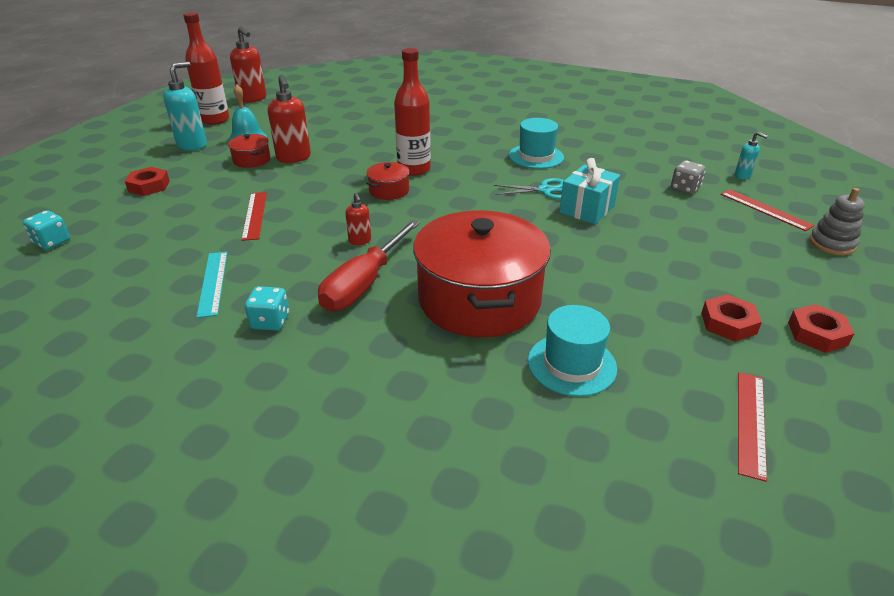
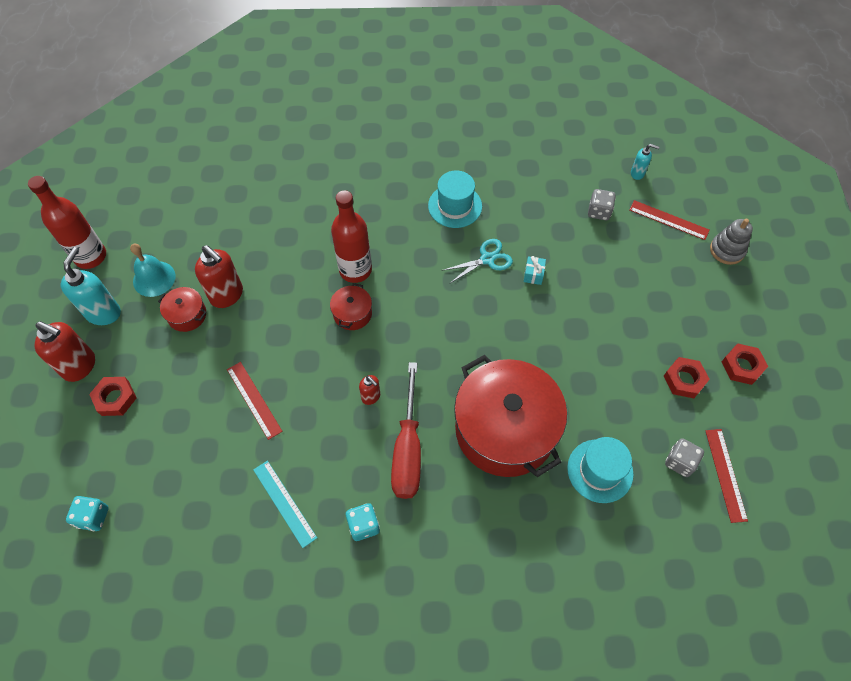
camera: 25 degrees left, 25 degrees up
(253, 99) = (102, 199): red soap dispenser -> red soap dispenser (80, 366)
(587, 209) = (533, 275): turquoise gift -> turquoise gift, size x0.51
(686, 390) = (679, 462): none -> grey dice

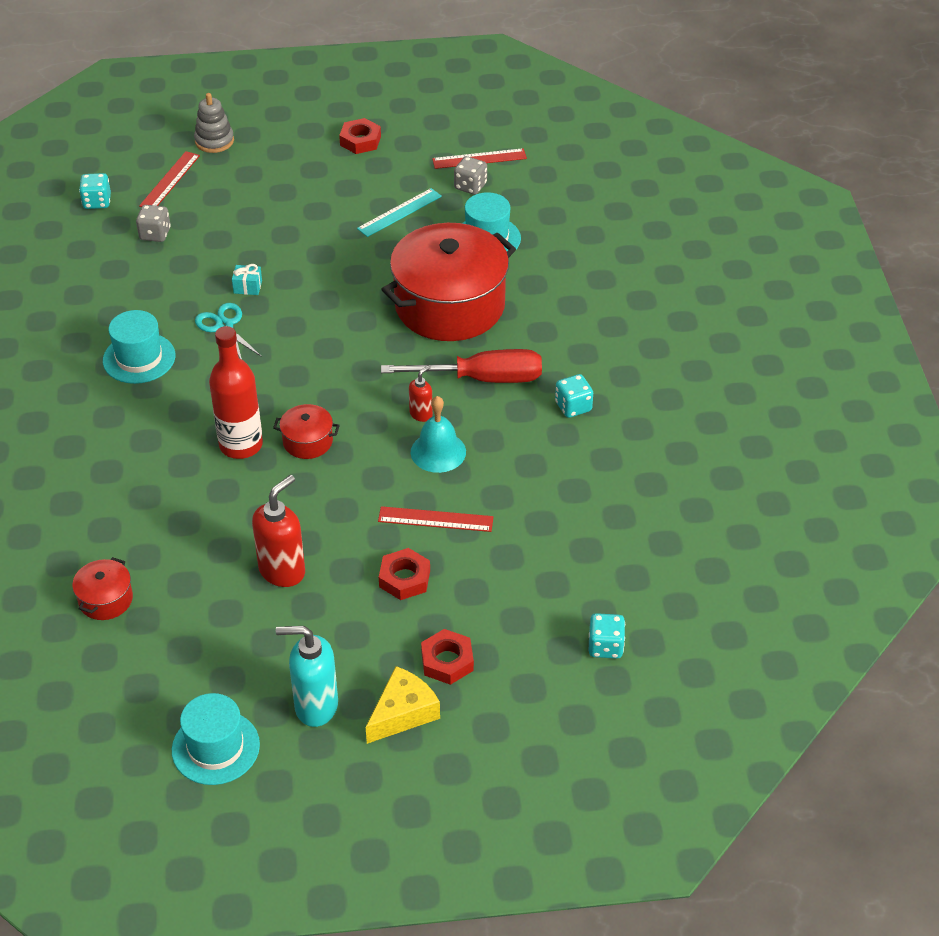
camera: 95 degrees left, 15 degrees down
(80, 366) = (403, 713): red soap dispenser -> yellow cheese
(90, 256) = (215, 747): red bottle -> turquoise hat
(154, 278) = (255, 659): turquoise bell -> turquoise bell (438, 452)
(187, 315) = (316, 609): red pot -> red pot (105, 599)
(254, 400) = (435, 519): red ruler -> red ruler turned 45 degrees clockwise
(284, 503) = (559, 473): turquoise ruler -> turquoise ruler (399, 212)
(637, 173) = (97, 202): turquoise soap dispenser -> turquoise dice
(684, 380) = (379, 179): red nut -> red nut (404, 578)

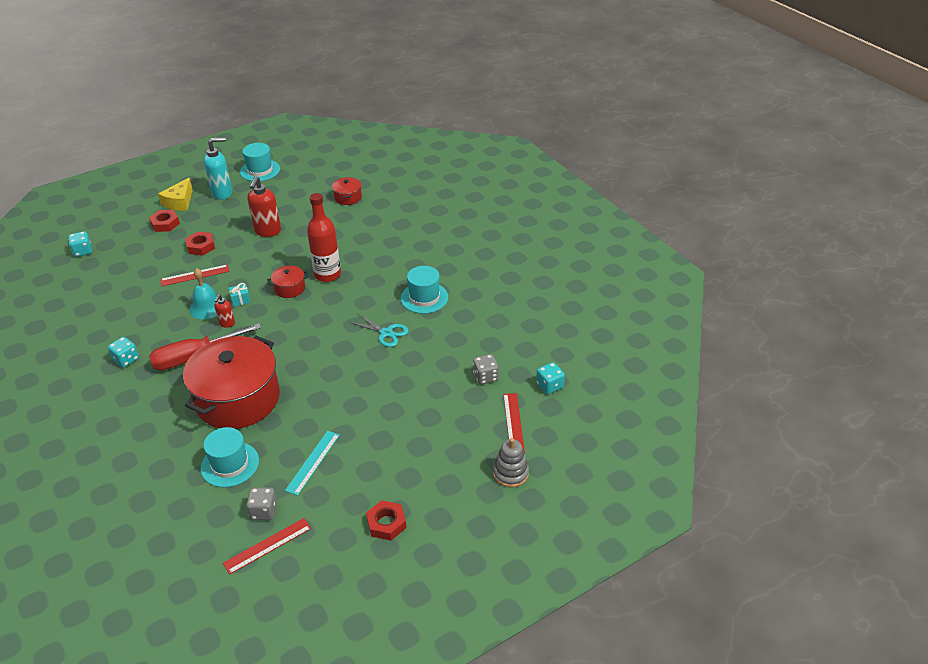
camera: 155 degrees right, 5 degrees down
(247, 287) = (390, 363): turquoise gift -> turquoise gift (240, 300)

